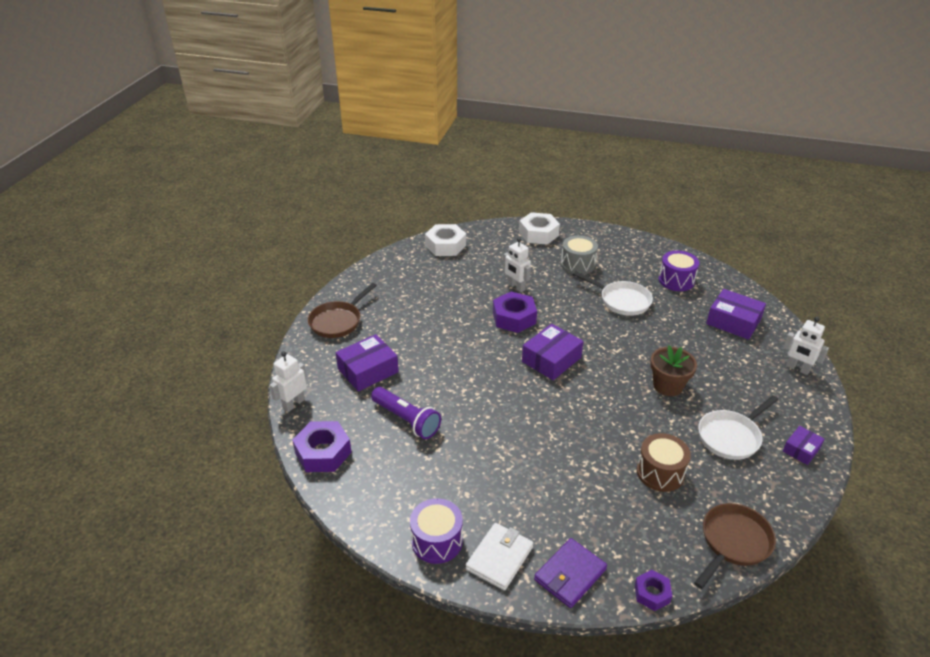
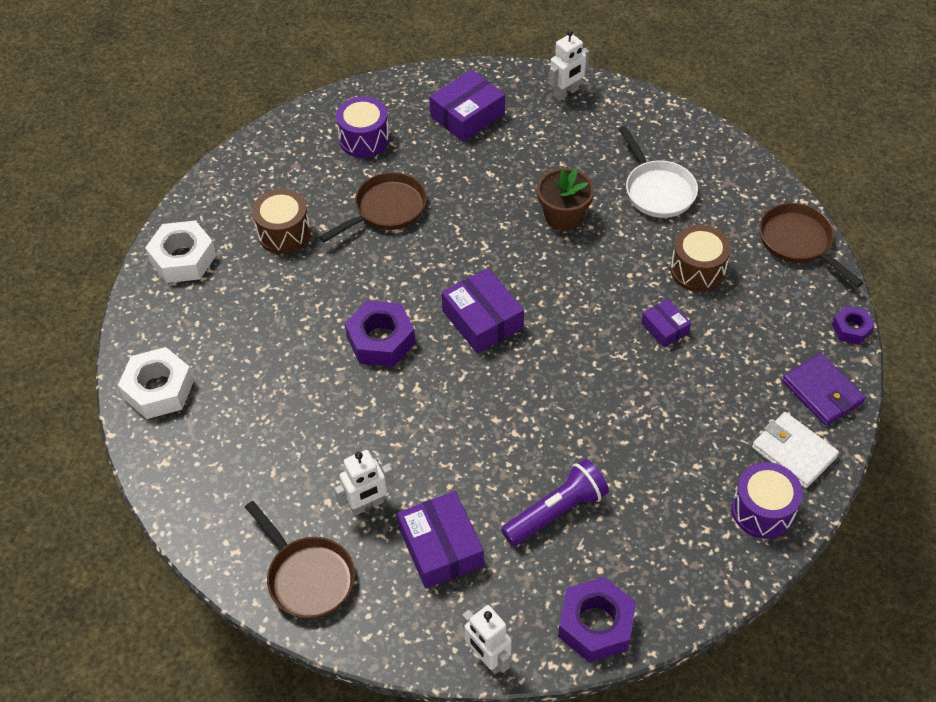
camera: 75 degrees left, 15 degrees up
(516, 287) = (309, 320): white robot -> white robot (367, 505)
(577, 264) = (284, 233): grey drum -> brown drum
(622, 301) = (386, 209): white pan -> brown pan
(801, 450) = (688, 141): purple box -> purple box (664, 328)

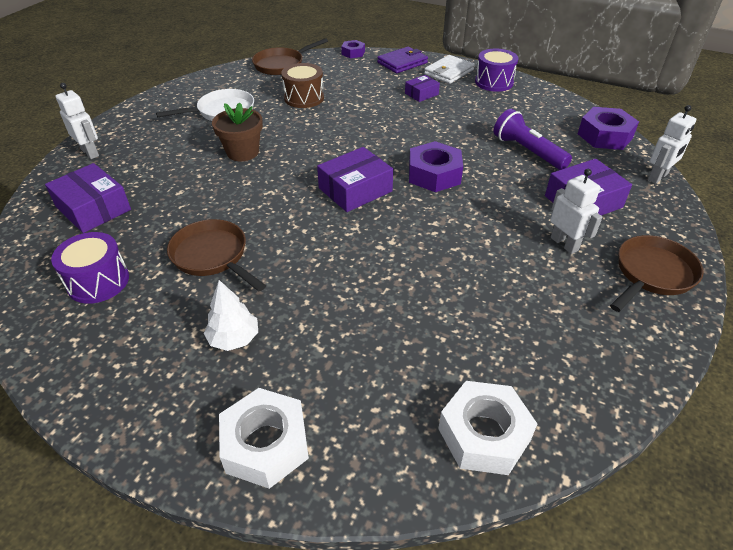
camera: 95 degrees left, 10 degrees down
(284, 233) = (234, 338): brown drum -> white tree
(381, 340) = (384, 248): purple nut -> purple nut (434, 174)
(664, 328) = (357, 110): purple box -> purple box (421, 94)

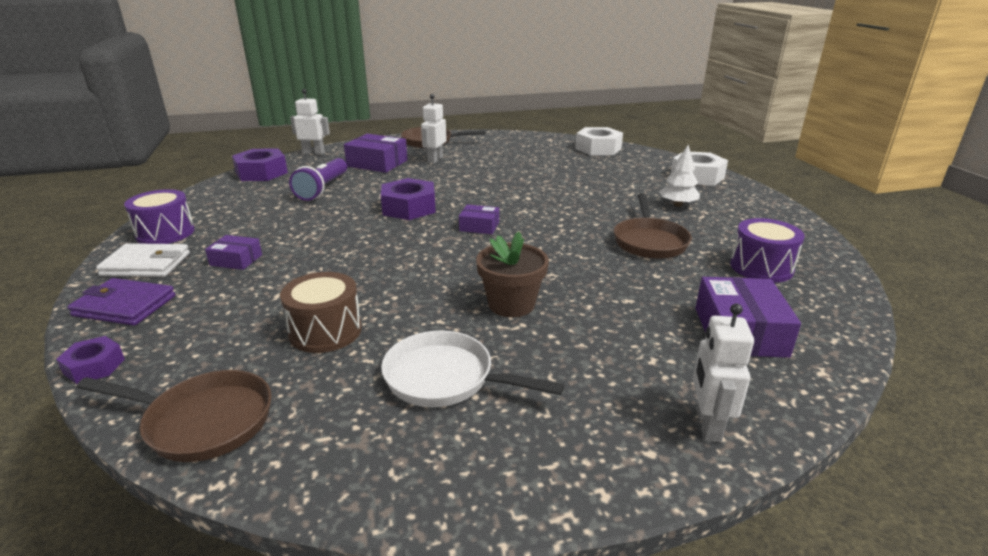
camera: 130 degrees left, 15 degrees down
(355, 190) = (479, 226): purple box -> purple box, size x0.57

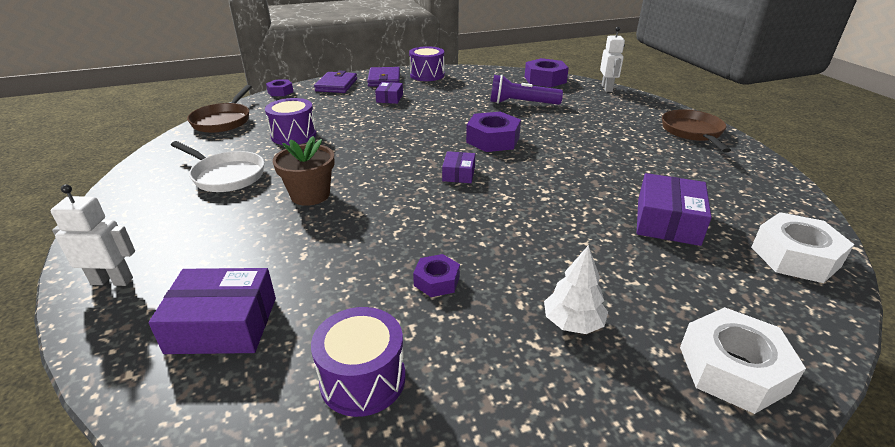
camera: 85 degrees right, 5 degrees up
(146, 264) = (384, 79): white wallet -> purple wallet
(325, 331) = (294, 135): brown drum -> purple drum
(377, 163) = (599, 115): purple box -> purple box (667, 221)
(435, 159) = (632, 140): white robot -> none
(445, 378) = (226, 176): white pan -> white pan turned 105 degrees clockwise
(649, 241) = (437, 281): brown pan -> purple nut

